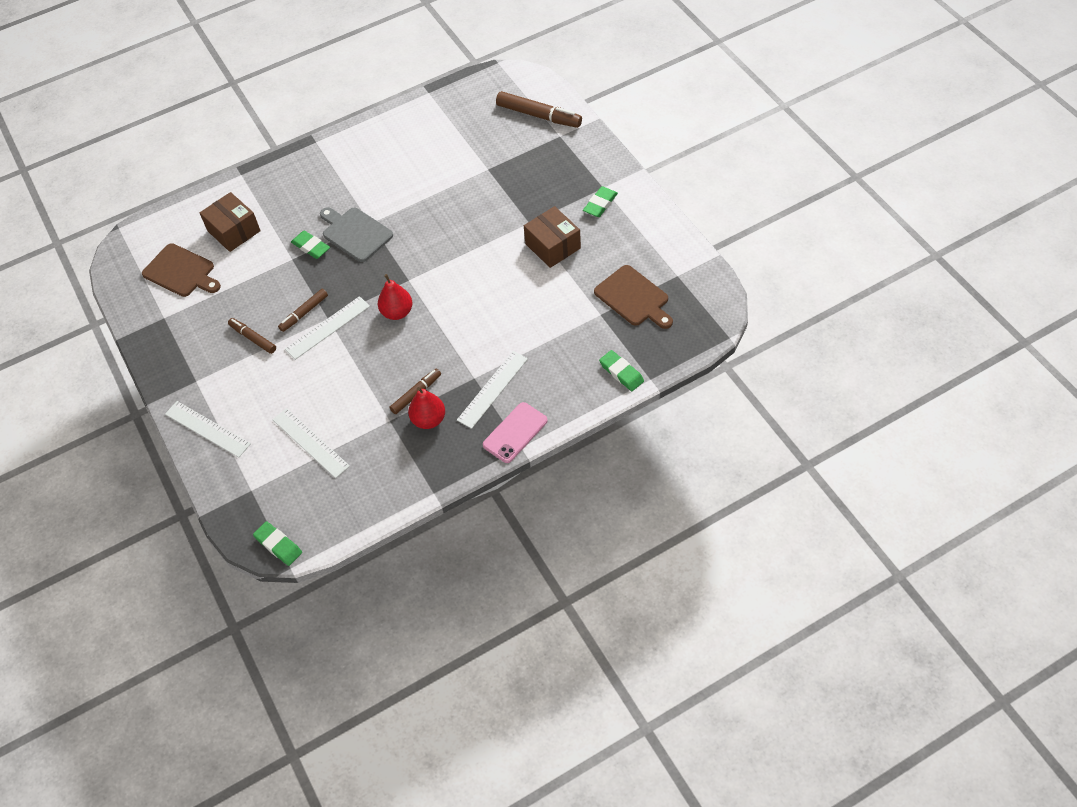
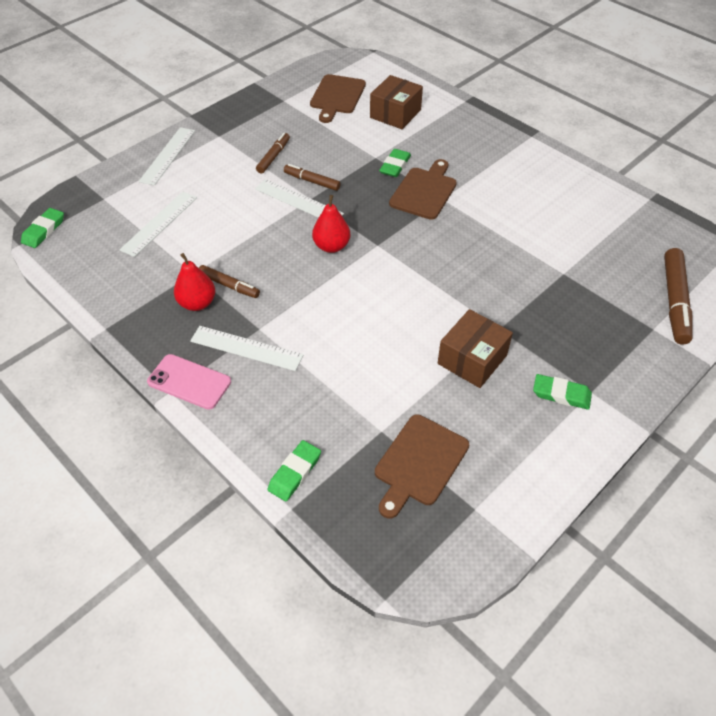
camera: 70 degrees right, 5 degrees down
(355, 233) = (424, 191): grey cutting board -> brown cutting board

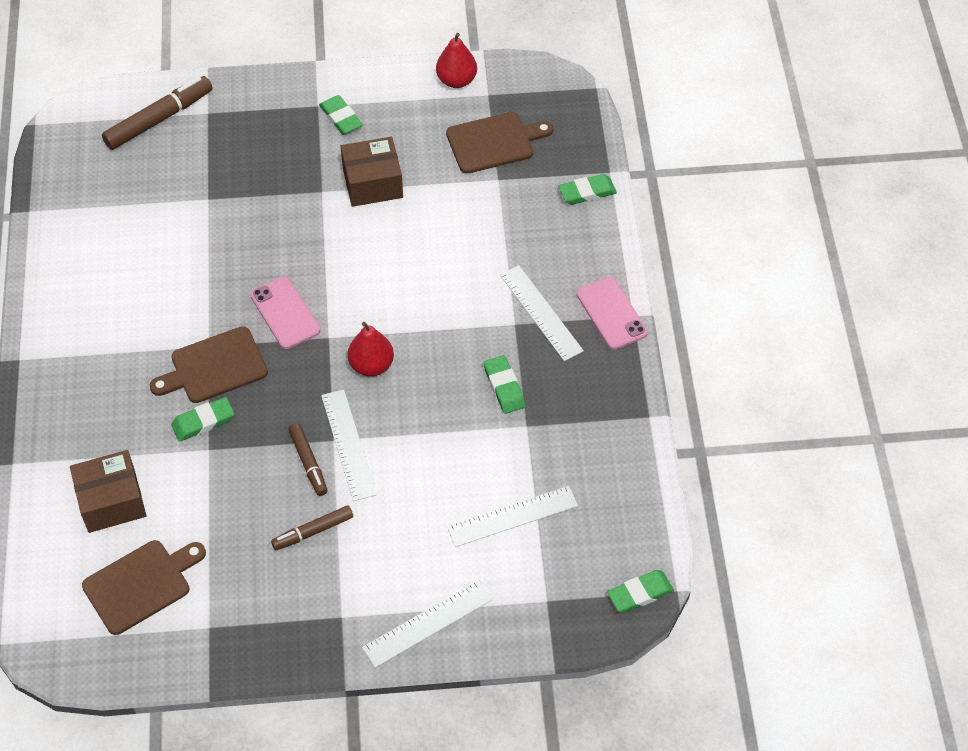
camera: 140 degrees left, 5 degrees up
(197, 303) = (548, 387): red pear -> red pear (456, 80)
(229, 285) = (504, 387): brown marker -> green eraser
(421, 241) = (285, 313): none -> pink phone

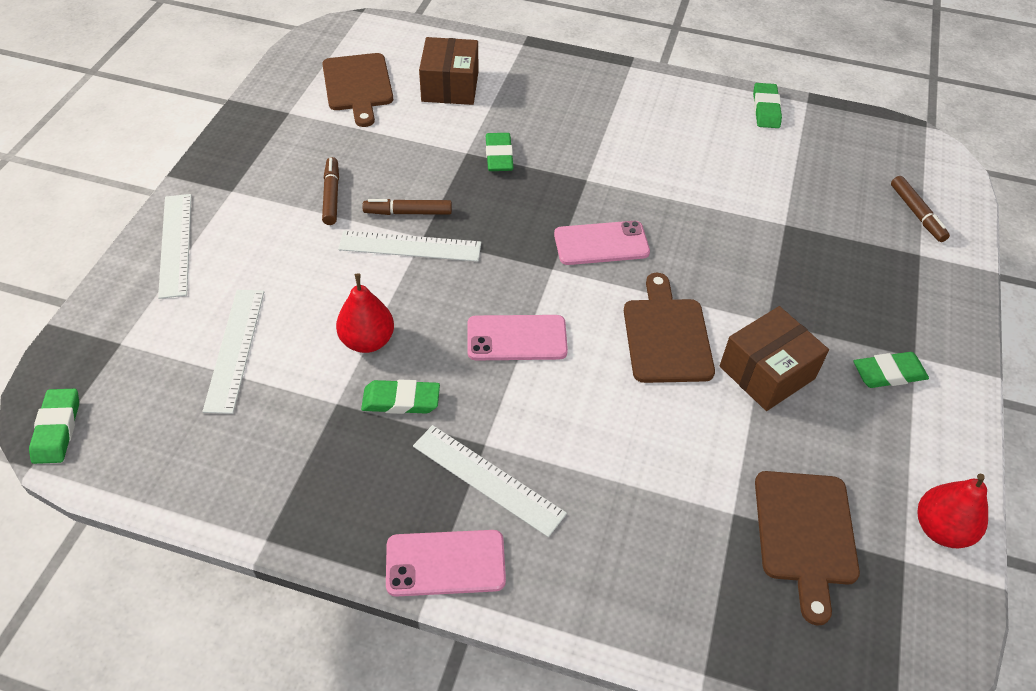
camera: 110 degrees right, 5 degrees down
(159, 119) = (916, 214): brown marker -> brown marker, size x0.60
(214, 367) = (558, 177): brown cutting board -> brown cutting board (666, 335)
(371, 365) = (497, 292): red pear -> red pear (367, 341)
(372, 183) = (767, 372): brown box -> brown box turned 45 degrees clockwise
(412, 337) = (516, 338): none -> pink phone
(541, 312) = (488, 479): white ruler -> white ruler turned 45 degrees clockwise
(587, 192) = (673, 622): green eraser -> green eraser (766, 109)

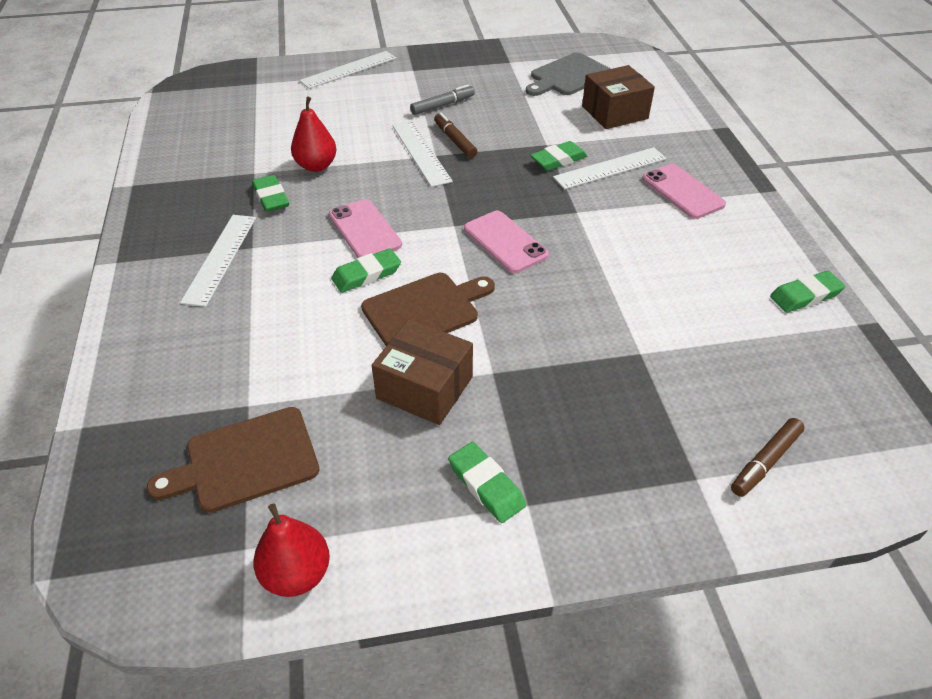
camera: 65 degrees right, 5 degrees down
(57, 429) = (181, 89): green eraser -> green eraser (366, 274)
(235, 349) = (276, 120): white ruler -> white ruler (610, 168)
(331, 196) = (442, 105): brown marker -> grey marker
(358, 86) = (568, 76): brown cutting board -> grey cutting board
(445, 563) = (140, 262): pink phone -> pink phone (683, 191)

